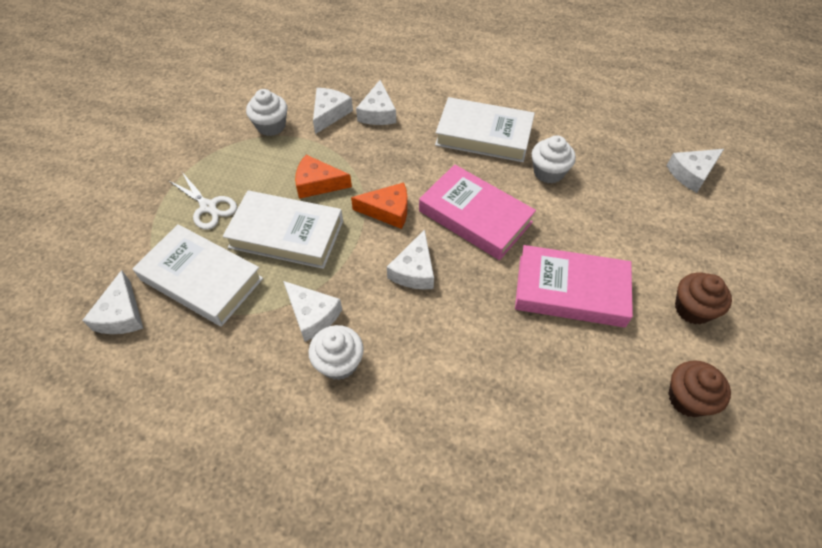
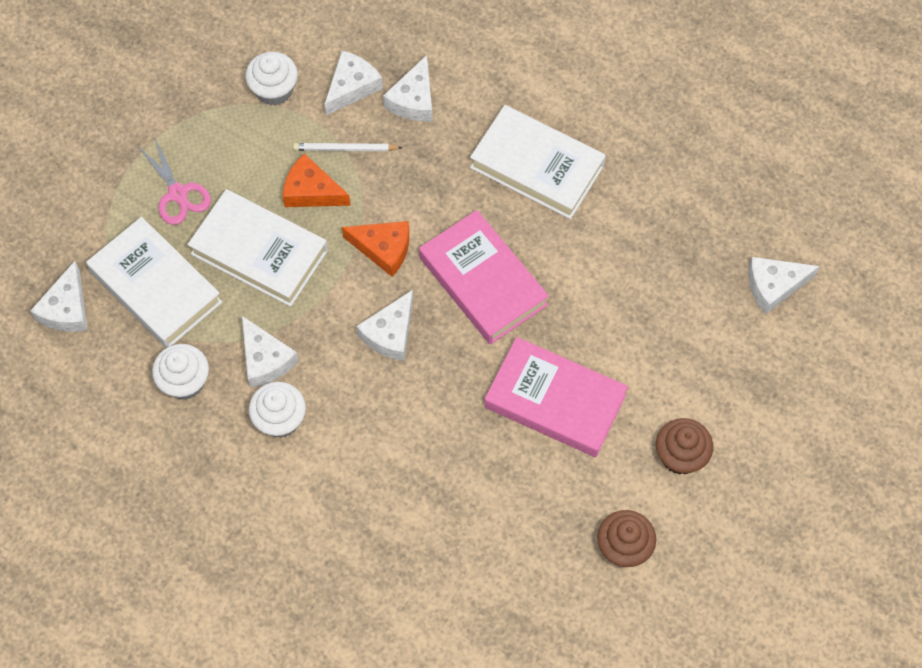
camera: 15 degrees right, 10 degrees up
(208, 207) = (178, 194): white scissors -> pink scissors
(336, 152) = (345, 149): none -> white pencil
(548, 172) = (596, 241): white cupcake -> white cupcake (185, 381)

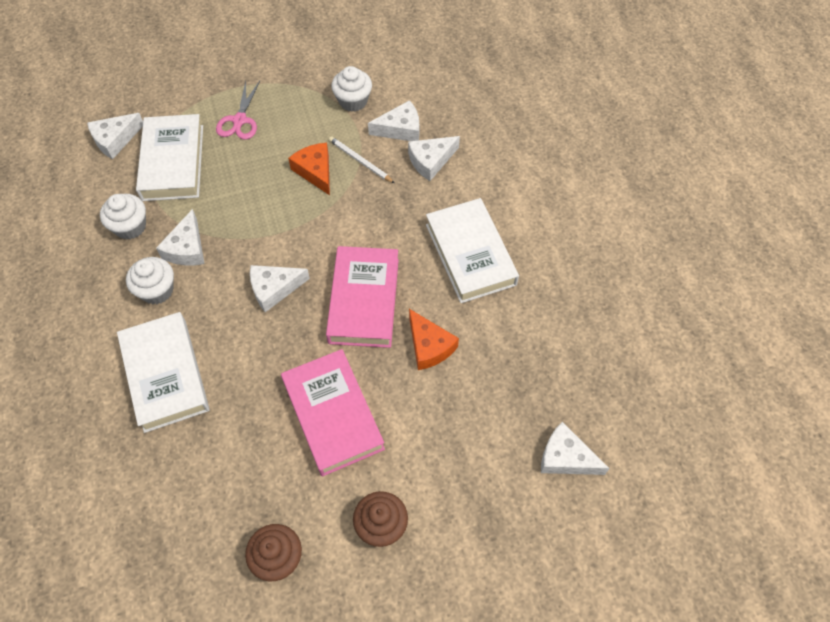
camera: 40 degrees right, 5 degrees down
(259, 252) = (249, 184): white book -> white book (165, 375)
(383, 249) = (322, 235): orange cheese -> orange cheese (429, 346)

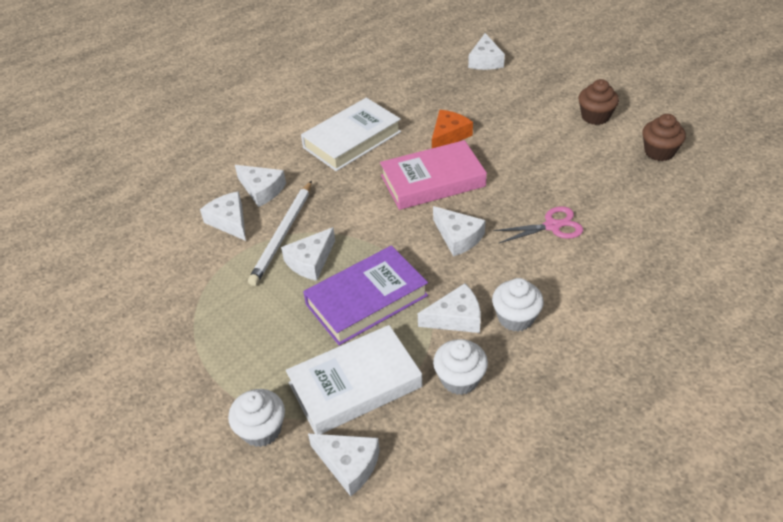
camera: 110 degrees left, 15 degrees down
(165, 375) = (588, 270): white book -> none
(239, 120) = (267, 351): pink scissors -> pink scissors (552, 226)
(247, 195) = (366, 300): none -> purple book
(315, 171) = (310, 261): orange cheese -> white cheese
(333, 415) = (540, 163): pink book -> none
(353, 101) = (202, 268): white cupcake -> white cupcake (261, 430)
(360, 161) = (283, 235): white pencil -> white pencil, size x1.64

